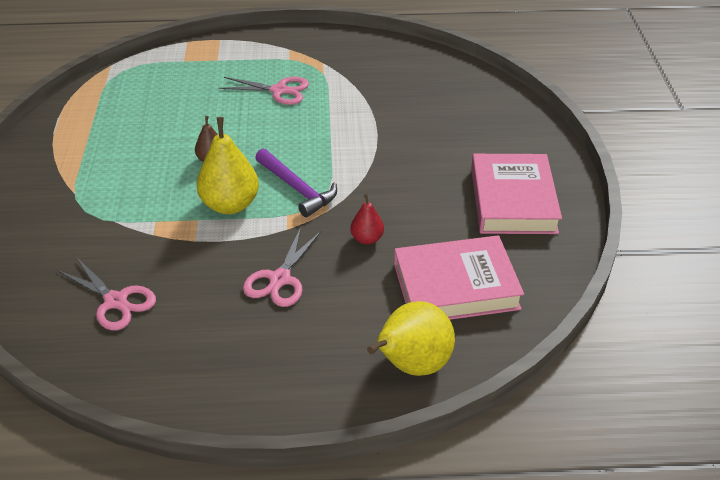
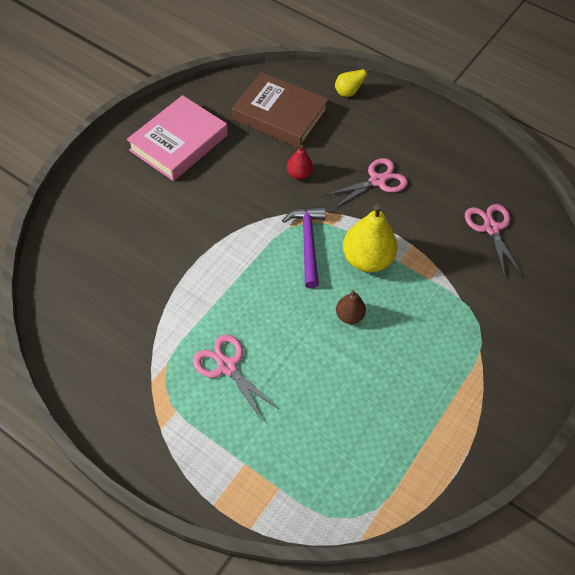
camera: 145 degrees left, 15 degrees up
(411, 365) = (348, 93): yellow pear -> yellow pear, size x0.53
(455, 286) = (280, 115): pink book -> brown book

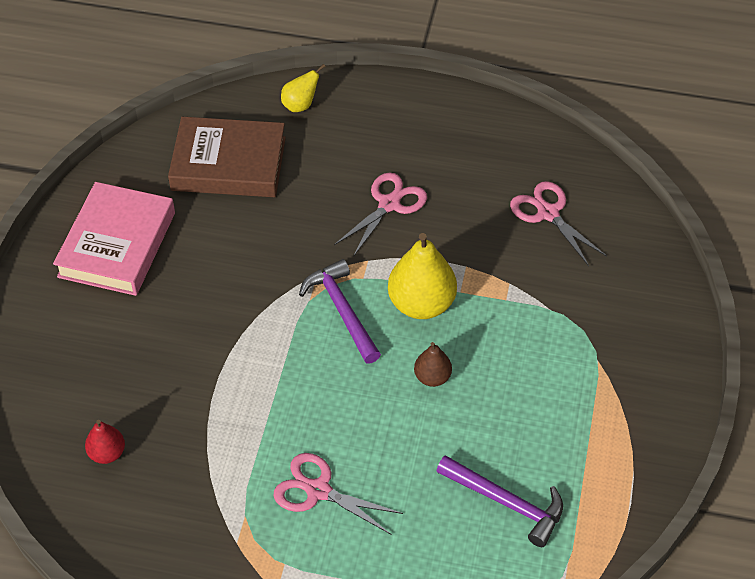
camera: 20 degrees left, 5 degrees down
(299, 174) = (290, 230): red pear -> red pear (107, 453)
(360, 432) = (506, 502): none -> purple hammer

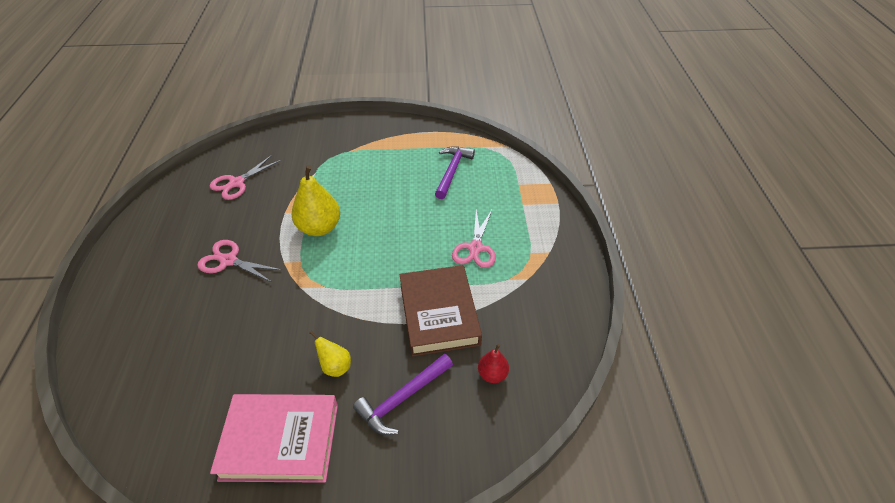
camera: 105 degrees left, 5 degrees down
(228, 164) = (179, 377): brown book -> brown book (439, 314)
(300, 105) = (109, 341): yellow pear -> yellow pear (335, 366)
(342, 311) = (332, 266): purple hammer -> purple hammer (403, 398)
(432, 377) = (377, 213): brown pear -> none

